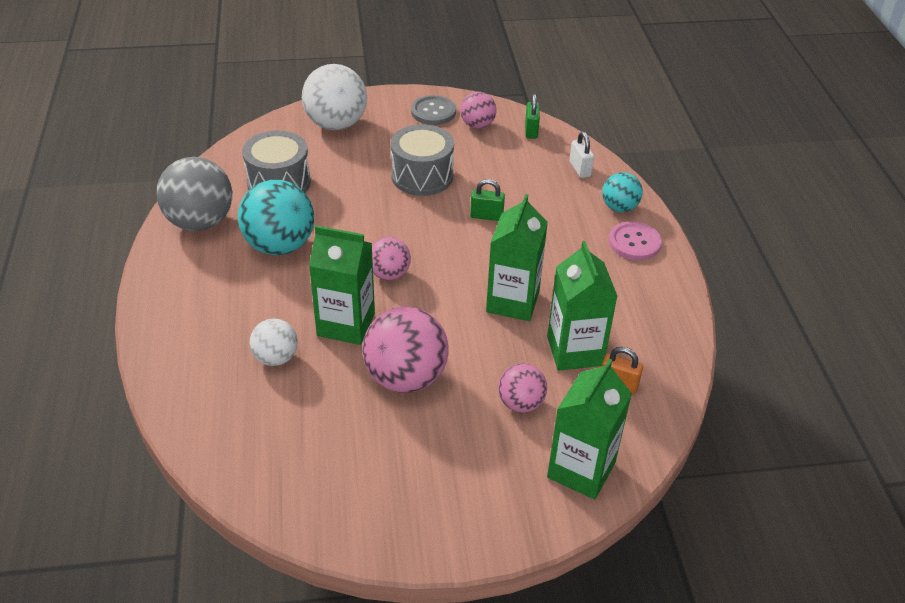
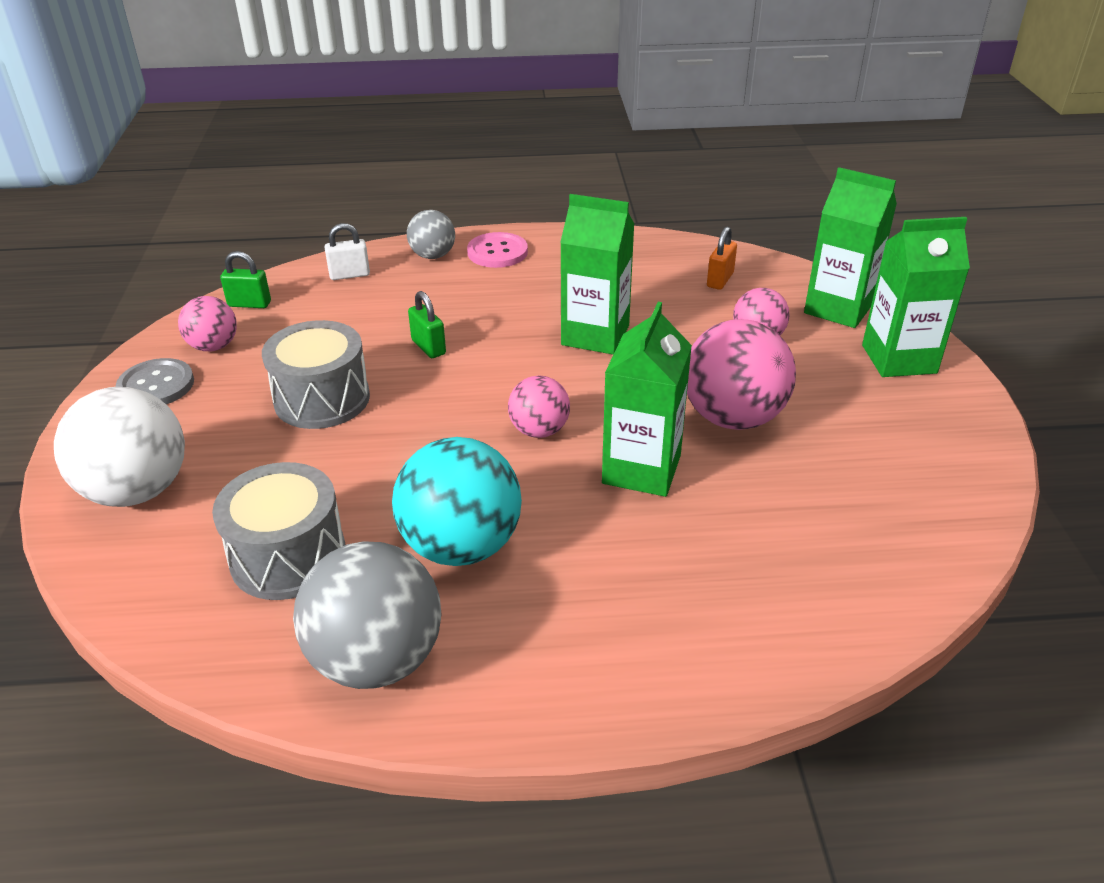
camera: 85 degrees left, 5 degrees down
(276, 358) = (714, 536): white ball -> none
(486, 216) = (428, 347): green padlock -> green padlock turned 45 degrees counterclockwise
(574, 351) = (673, 301): green carton -> green carton (899, 359)
(619, 207) = (433, 256): turquoise ball -> grey ball

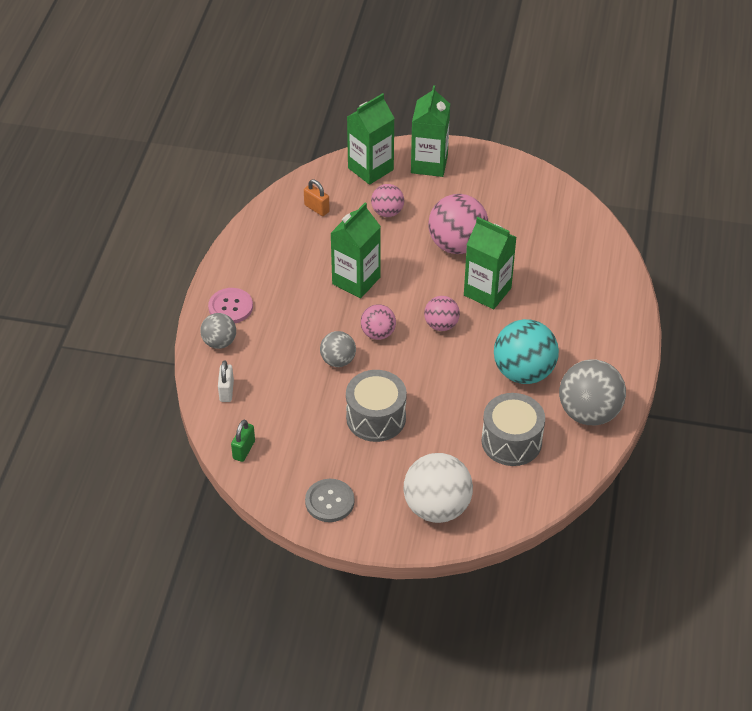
camera: 75 degrees left, 10 degrees up
(213, 346) = (293, 471): pink ball -> pink ball (378, 333)
(428, 347) = (338, 360): green padlock -> grey ball

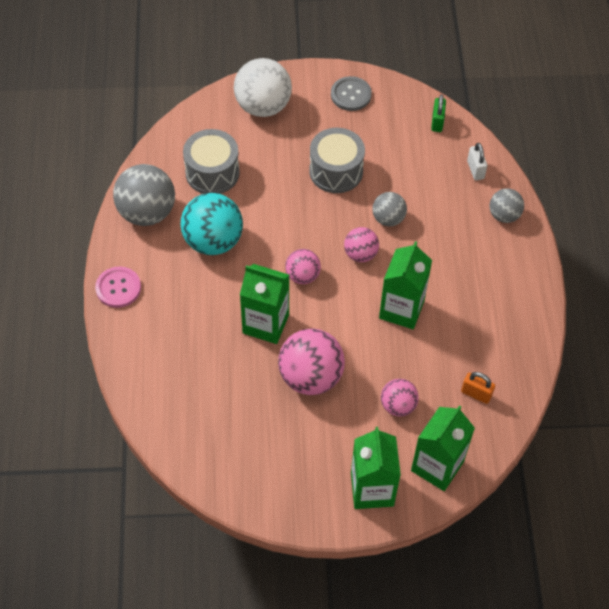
camera: 165 degrees right, 10 degrees up
(230, 307) = (511, 254): pink button -> pink button (118, 288)

